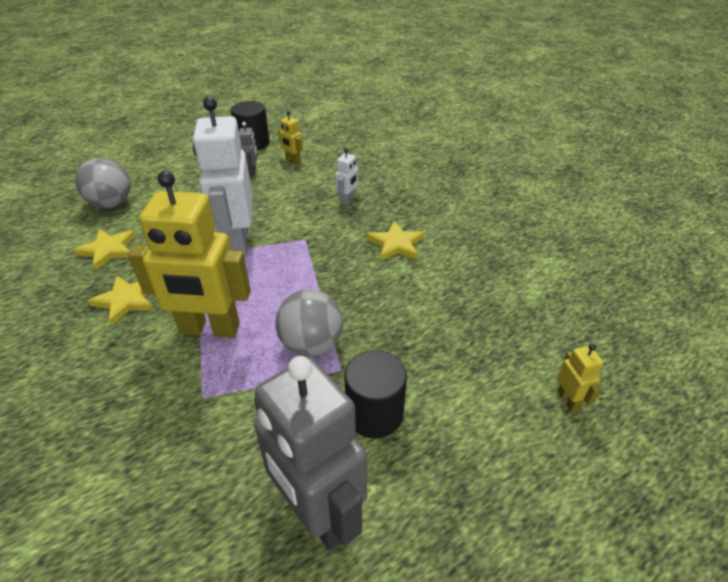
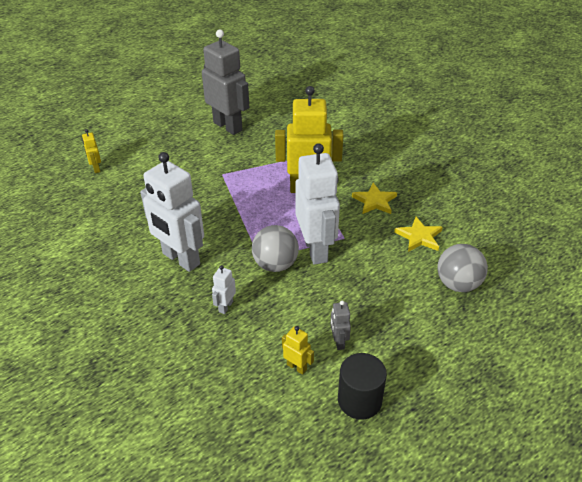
camera: 175 degrees right, 0 degrees up
(311, 344) = (241, 184): grey ball -> grey ball (275, 265)
(374, 413) = (203, 157): black cylinder -> none
(396, 244) = (180, 259): yellow star -> white robot

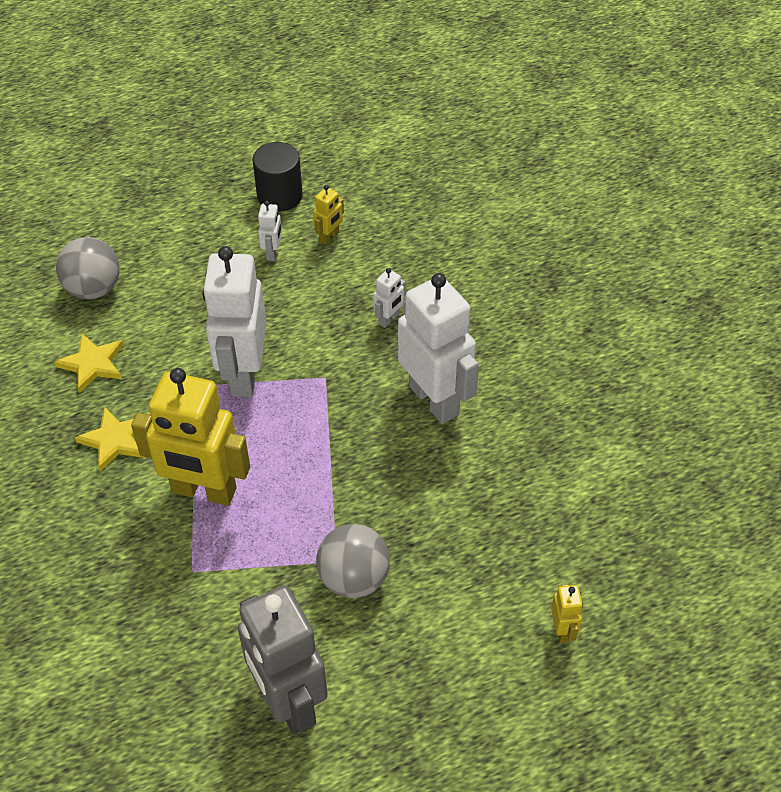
camera: 165 degrees left, 10 degrees up
(275, 265) = (307, 363): grey ball -> grey ball (354, 578)
(297, 367) = (329, 237): yellow robot -> yellow robot turned 105 degrees counterclockwise
(338, 342) = (273, 252): grey robot -> white robot

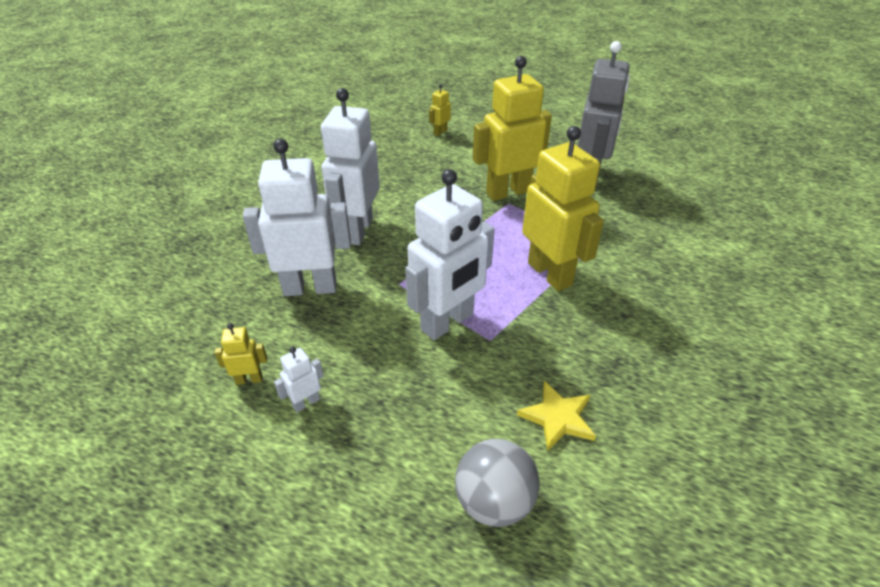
camera: 135 degrees left, 10 degrees down
(115, 440) = (586, 343): yellow star -> none
(279, 196) = (219, 459): black cylinder -> none
(354, 578) = (508, 192): grey ball -> yellow robot
(389, 319) = (310, 288): white robot -> white robot, size x2.37

